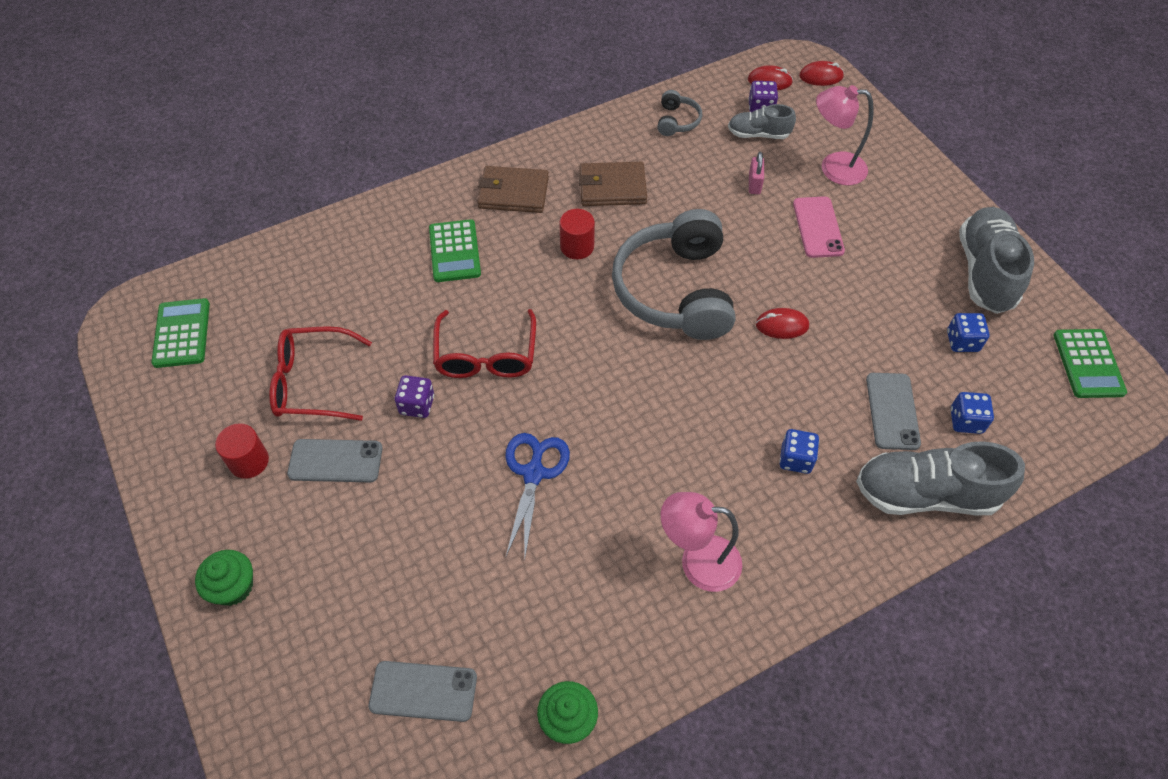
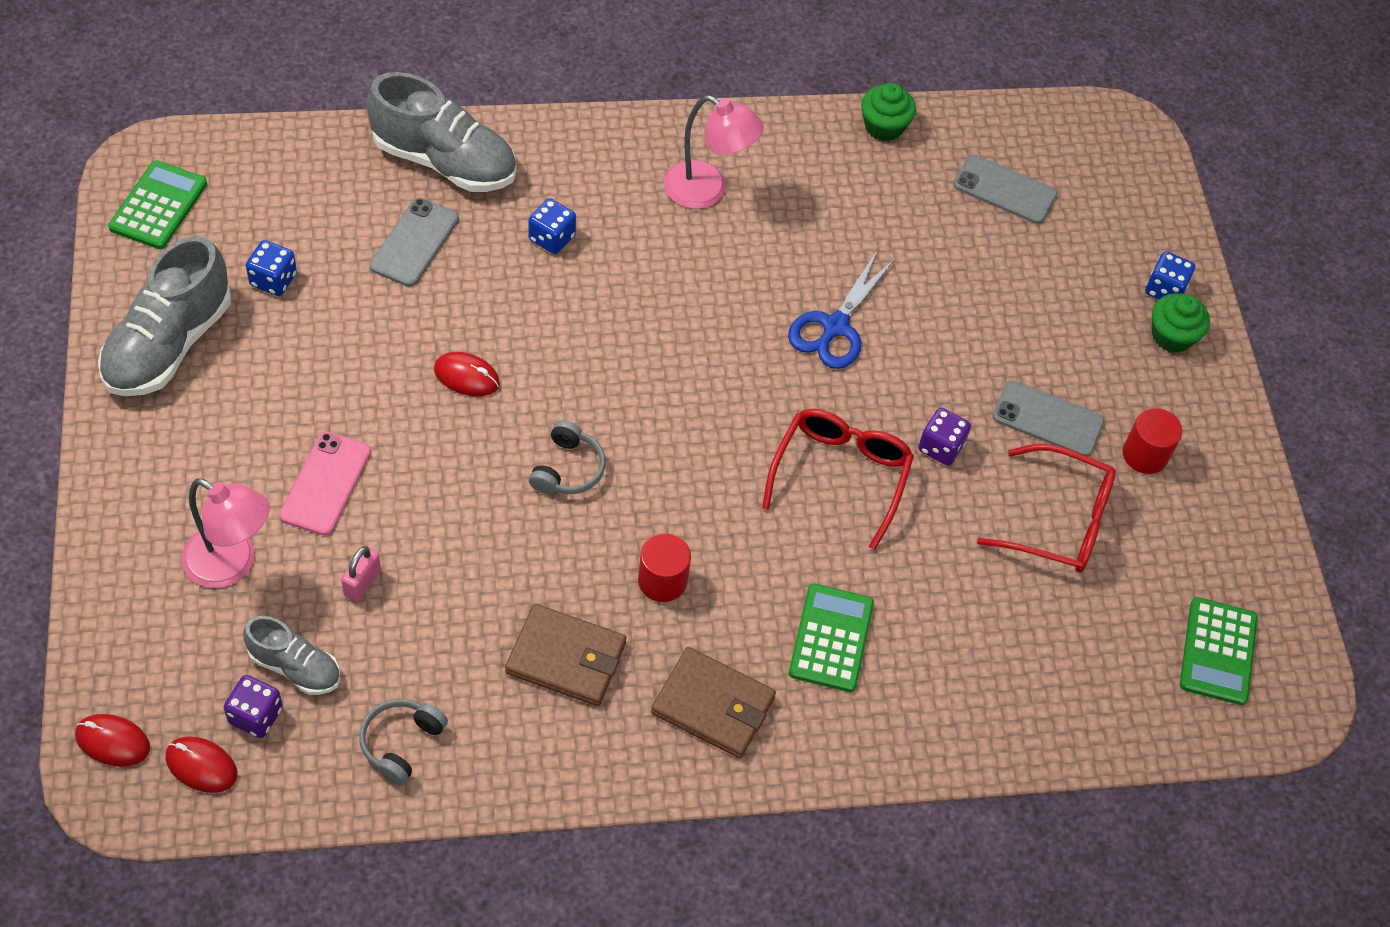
camera: 165 degrees left, 0 degrees up
(675, 290) = (568, 469): grey headphones -> grey headphones, size x0.42
(966, 421) = (345, 205): blue dice -> blue dice (1164, 290)

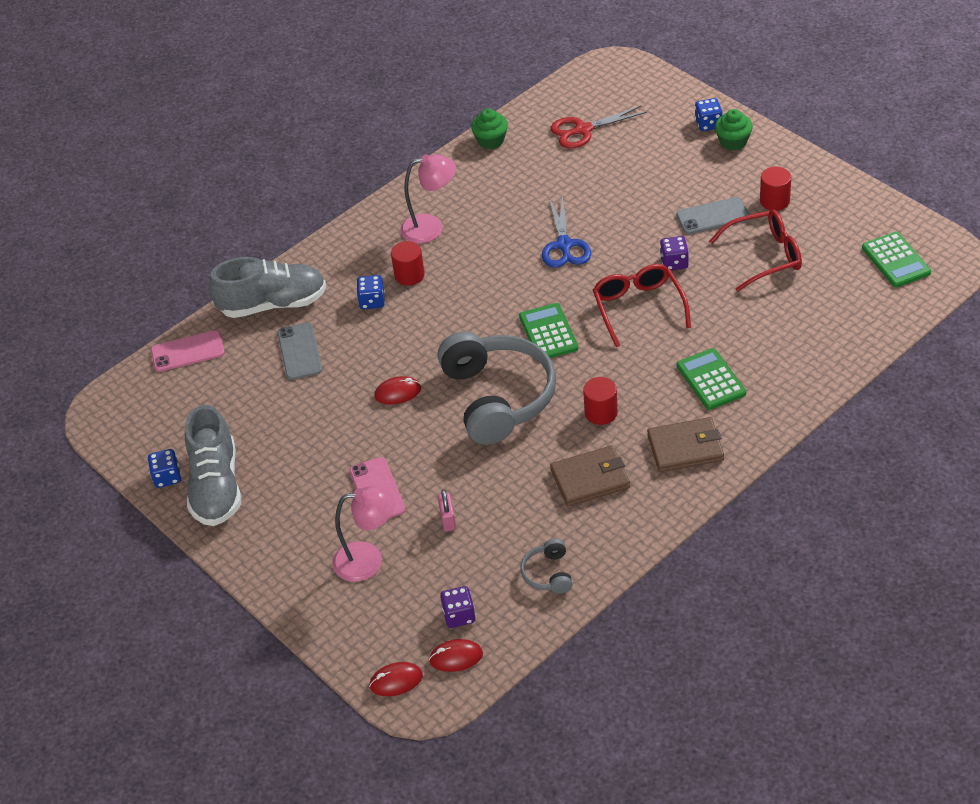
camera: 25 degrees left, 10 degrees down
(158, 206) = (134, 428): green calculator -> green calculator (548, 332)
(273, 280) = (240, 419): blue dice -> blue dice (167, 477)
(295, 667) = (455, 580): grey shoe -> none
(301, 153) = (187, 351): none -> pink phone
(568, 469) = (498, 397): grey headphones -> grey headphones, size x2.36
(624, 235) = (409, 275): none -> red cylinder
(1004, 190) = (583, 130): grey phone -> red scissors

